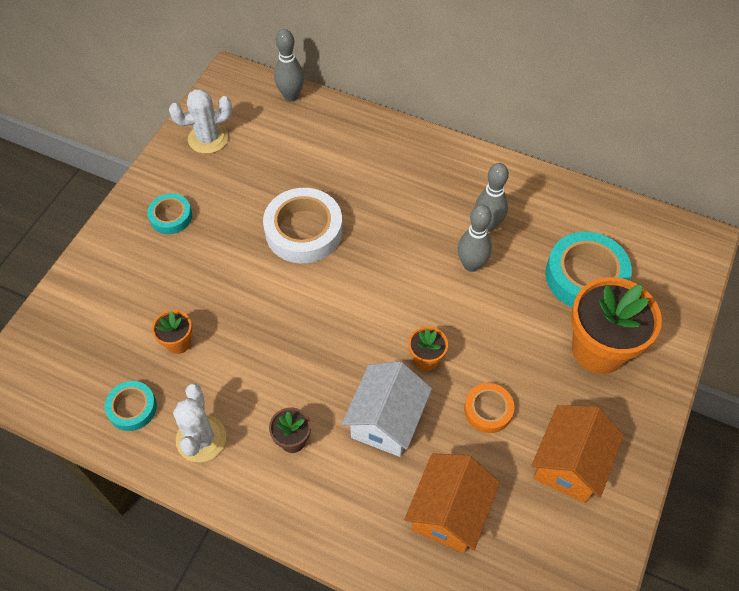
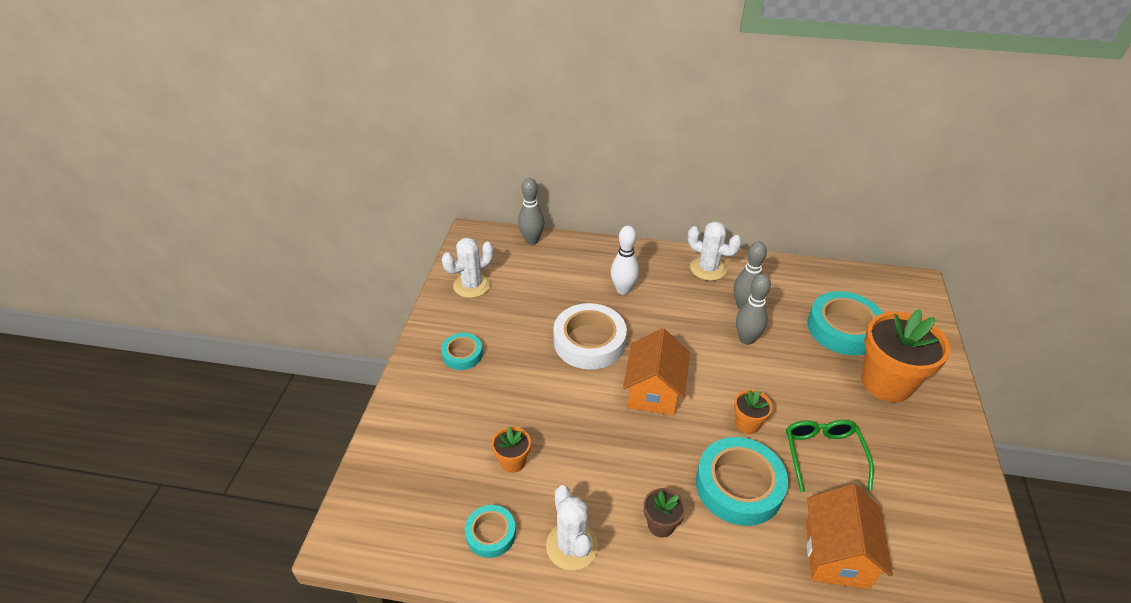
camera: 15 degrees left, 15 degrees down
(364, 177) = (623, 290): none -> white bowling pin
(386, 421) = (739, 486): white house -> turquoise tape
(469, 171) = (708, 268): none -> white cactus
(488, 410) = (823, 454): orange tape -> green glasses
(569, 464) = (916, 483): orange house -> orange house (653, 391)

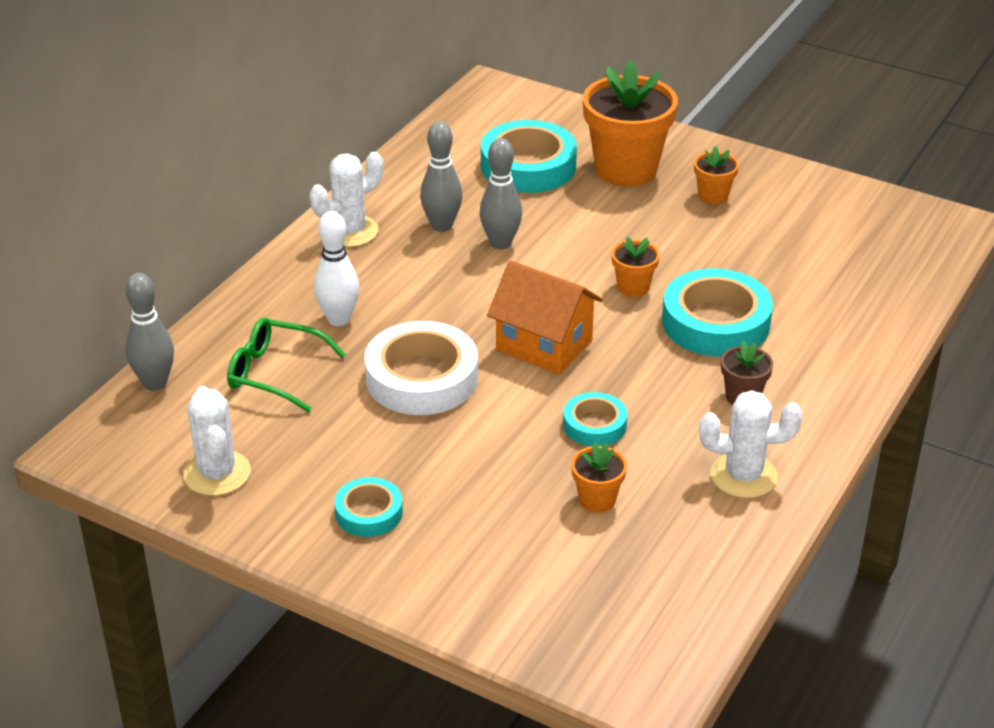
camera: 70 degrees left, 5 degrees down
(490, 534) = (699, 543): turquoise tape -> turquoise tape (594, 425)
(823, 454) = (701, 249): green glasses -> green glasses (275, 373)
(836, 554) = (825, 286): orange house -> none
(898, 445) = (713, 196): none -> orange flower pot

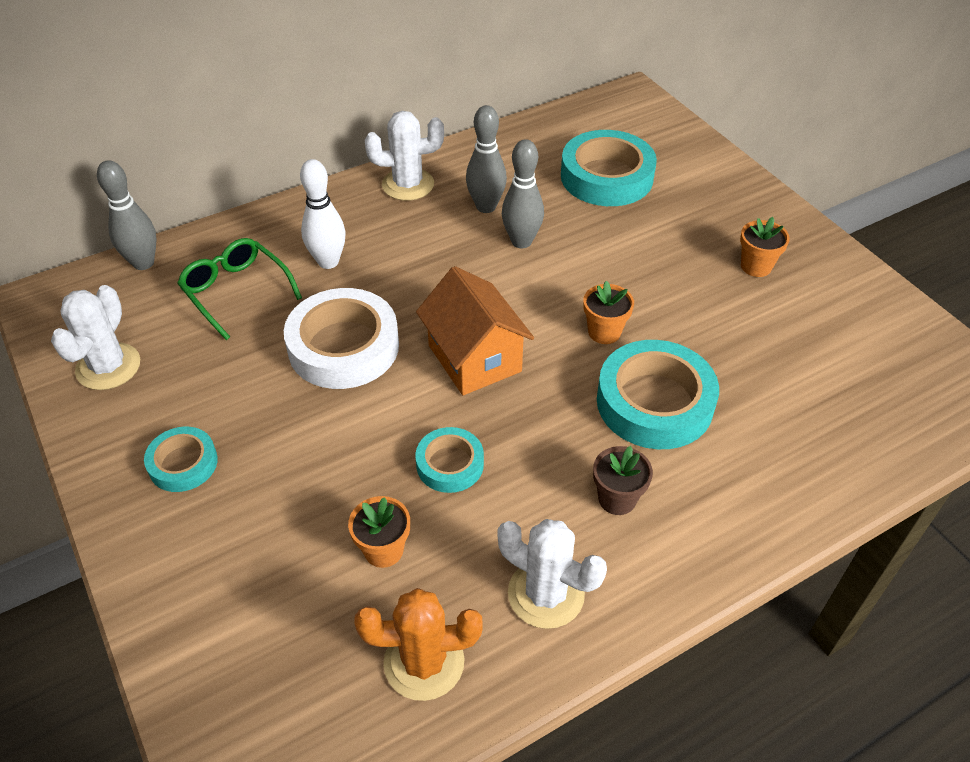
camera: 30 degrees right, 10 degrees up
(626, 169) = (692, 210): orange flower pot -> none
(694, 552) = (424, 662): none -> orange cactus

